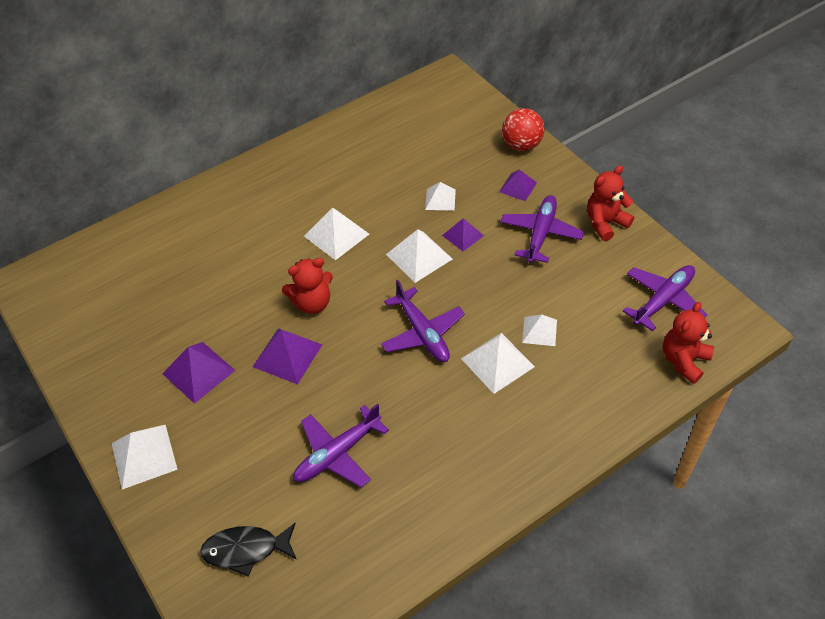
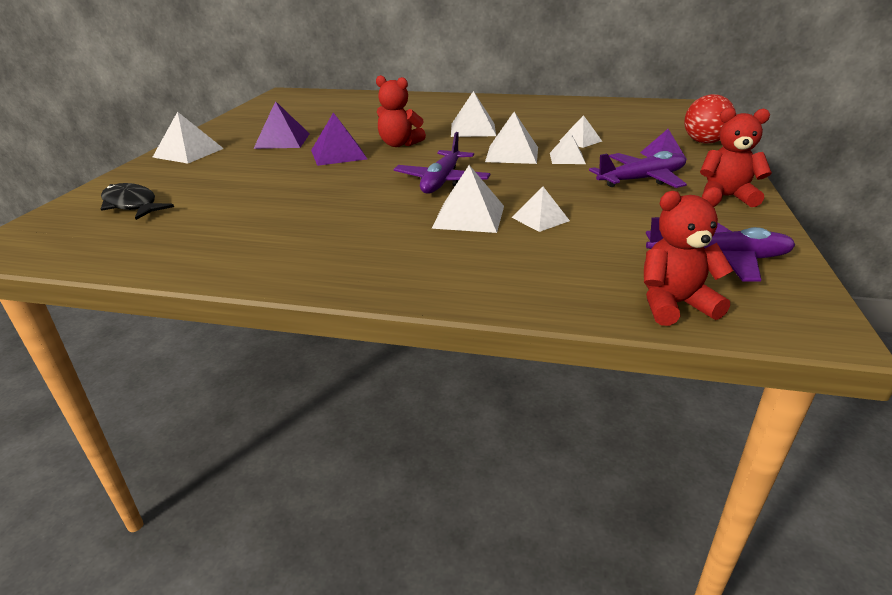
camera: 45 degrees right, 20 degrees down
(338, 453) = (269, 199): purple plane -> none
(463, 235) = (567, 158): purple pyramid -> white pyramid

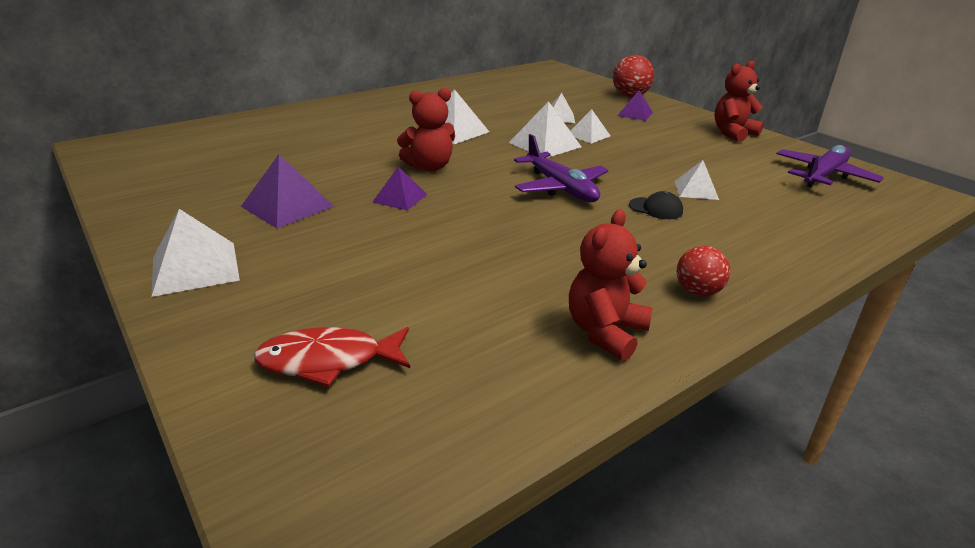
camera: 50 degrees left, 0 degrees up
(132, 205) = (328, 361): black fish -> red fish
(338, 154) = (399, 198): purple pyramid -> purple pyramid, size x0.64
(344, 267) = (697, 292): none -> red ball
(468, 216) = (656, 208): white pyramid -> black cap
(641, 180) = (669, 137): purple plane -> none
(674, 305) = (876, 213): red teddy bear -> red teddy bear (605, 332)

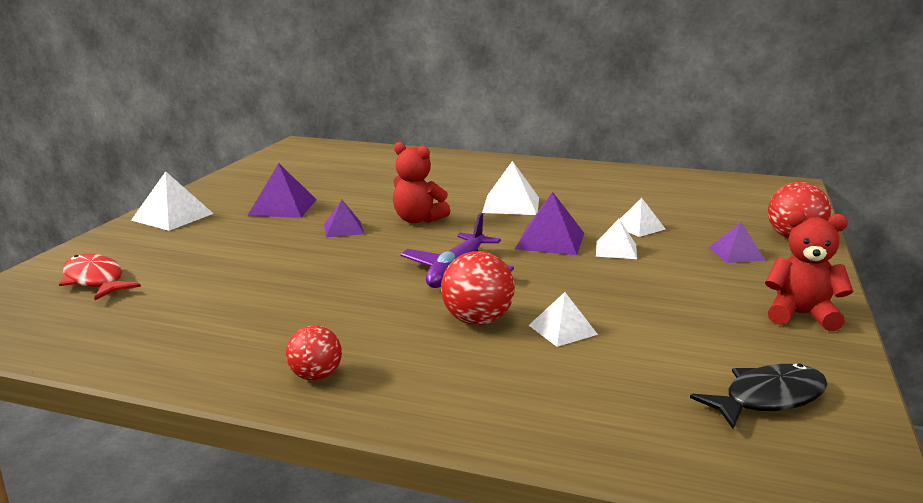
camera: 55 degrees right, 10 degrees down
(545, 144) = (550, 241): white pyramid -> purple pyramid
(605, 332) = (204, 352): red teddy bear -> none
(656, 208) = (477, 321): black cap -> red ball
(823, 175) = (768, 398): purple plane -> black fish

